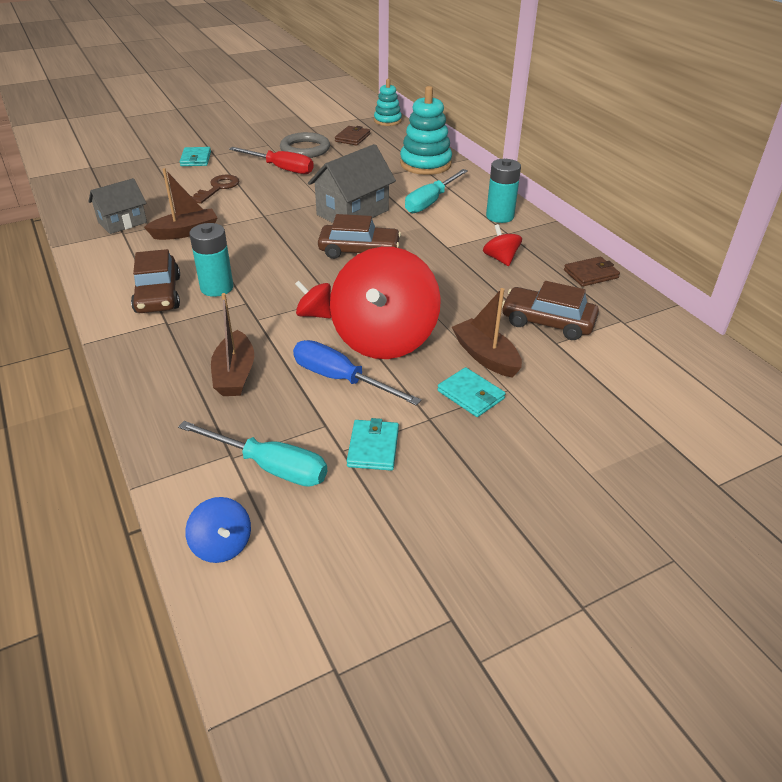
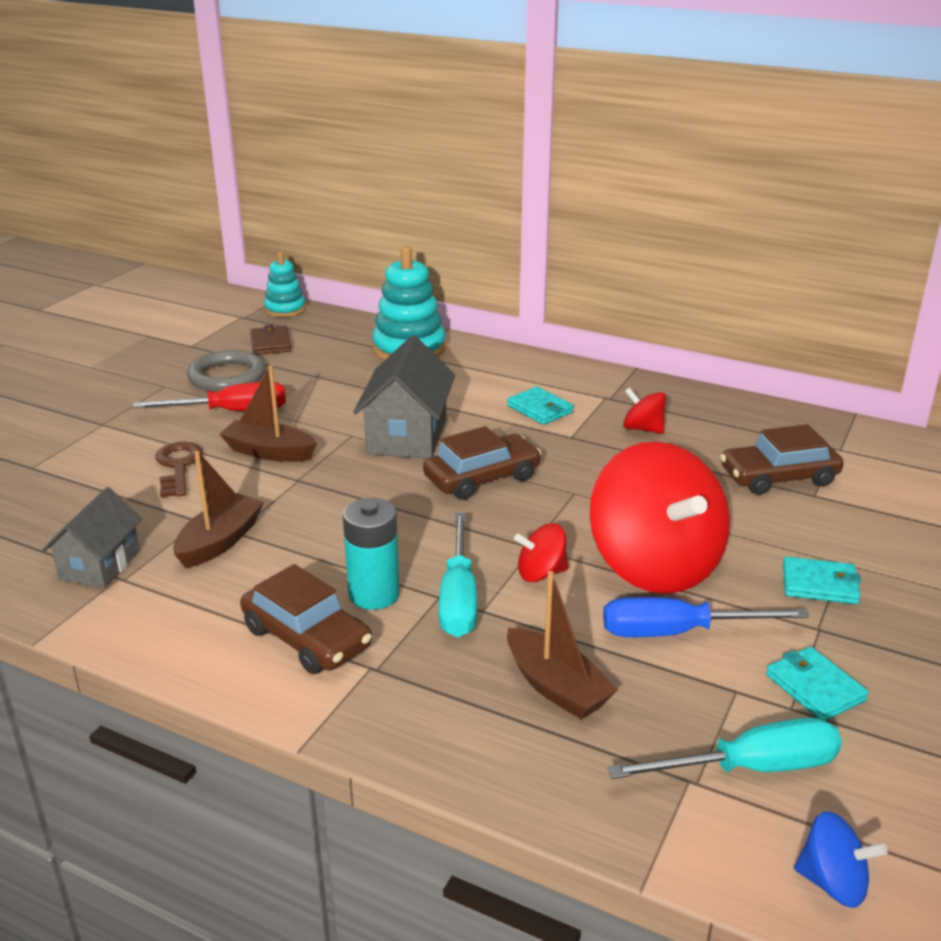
camera: 35 degrees left, 10 degrees down
(196, 159) = (82, 438): turquoise wallet -> turquoise wallet (540, 409)
(430, 202) = (479, 391): turquoise screwdriver -> turquoise screwdriver (458, 598)
(485, 356) = (776, 538): brown boat -> brown boat (269, 452)
(500, 216) = (576, 382): turquoise battery -> none
(590, 274) = (746, 412): brown wallet -> none

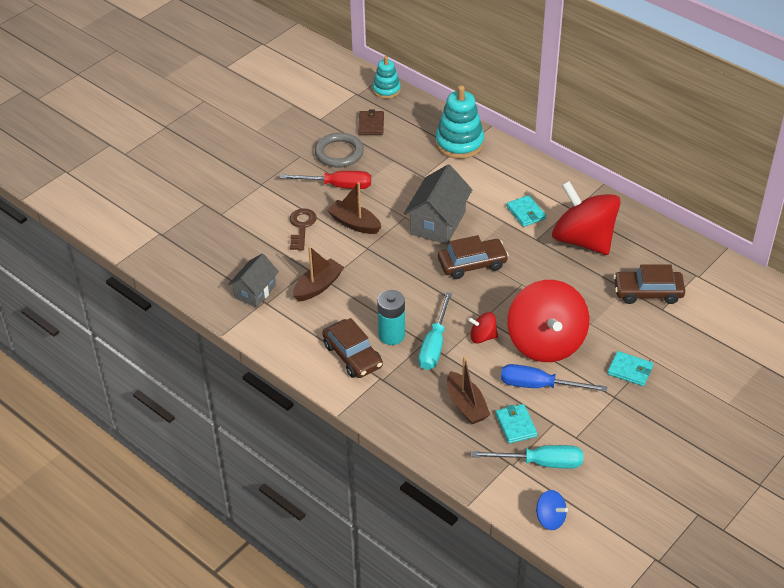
camera: 15 degrees right, 15 degrees up
(643, 429) = (583, 240): red spinning top -> red spinning top, size x2.32
(815, 687) = (593, 429): turquoise wallet -> turquoise wallet (516, 425)

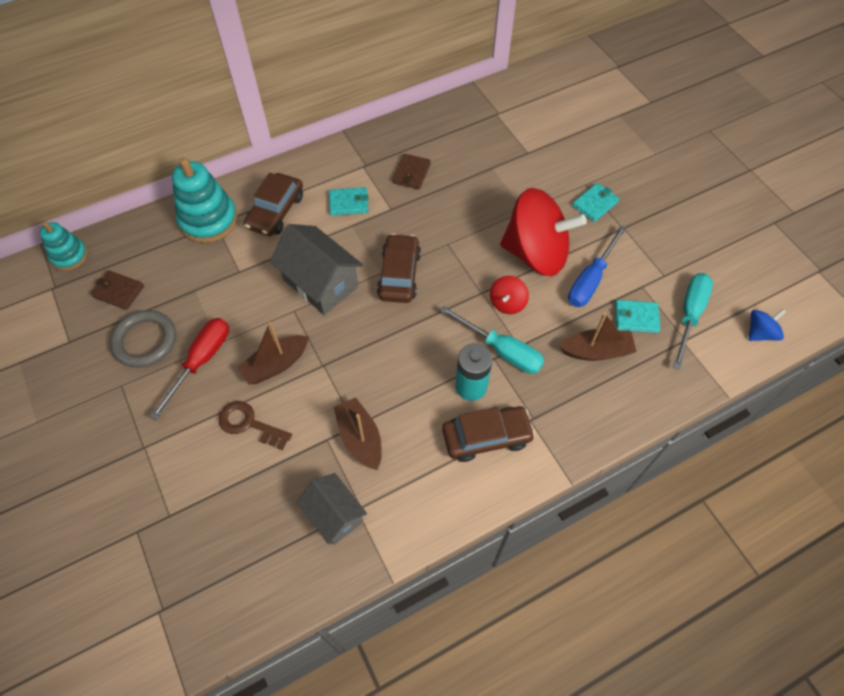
camera: 70 degrees left, 15 degrees up
(583, 240) = (411, 173): red spinning top -> brown wallet
(648, 292) = (503, 154): brown car -> brown car (276, 211)

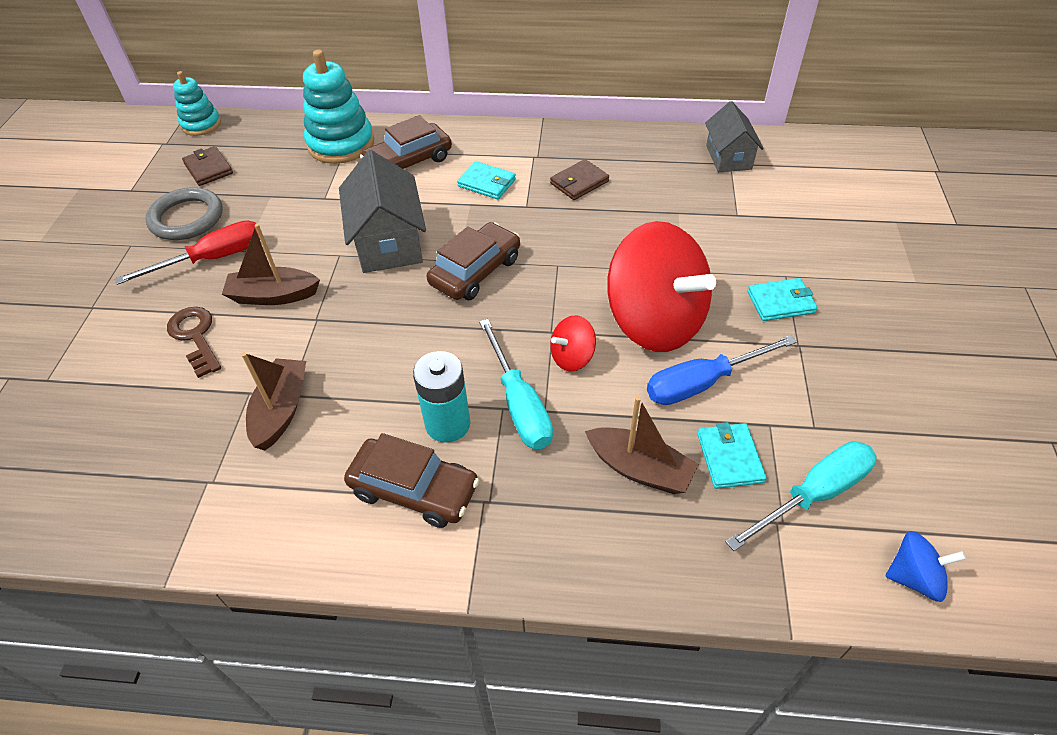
camera: 35 degrees right, 10 degrees down
(334, 515) = (180, 473): grey house -> grey house (728, 157)
(636, 318) = (729, 458): turquoise wallet -> turquoise wallet turned 45 degrees clockwise

